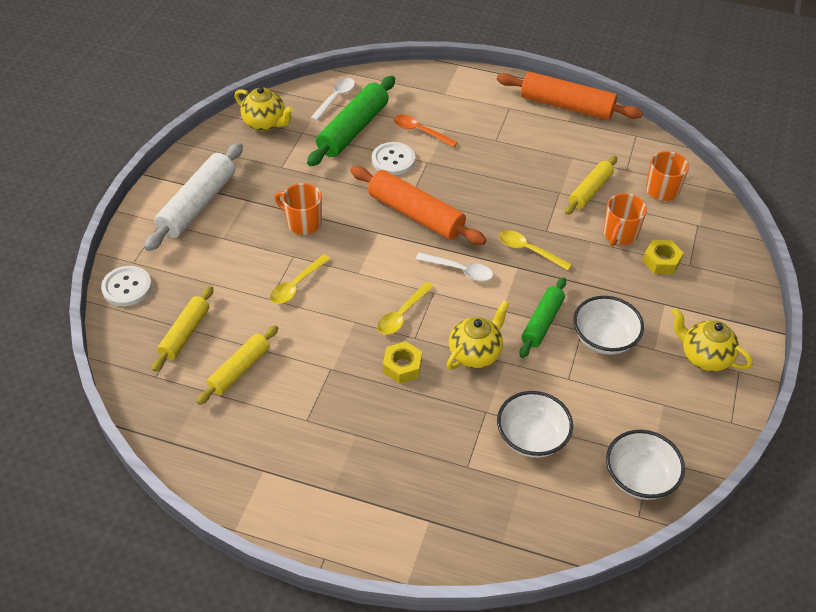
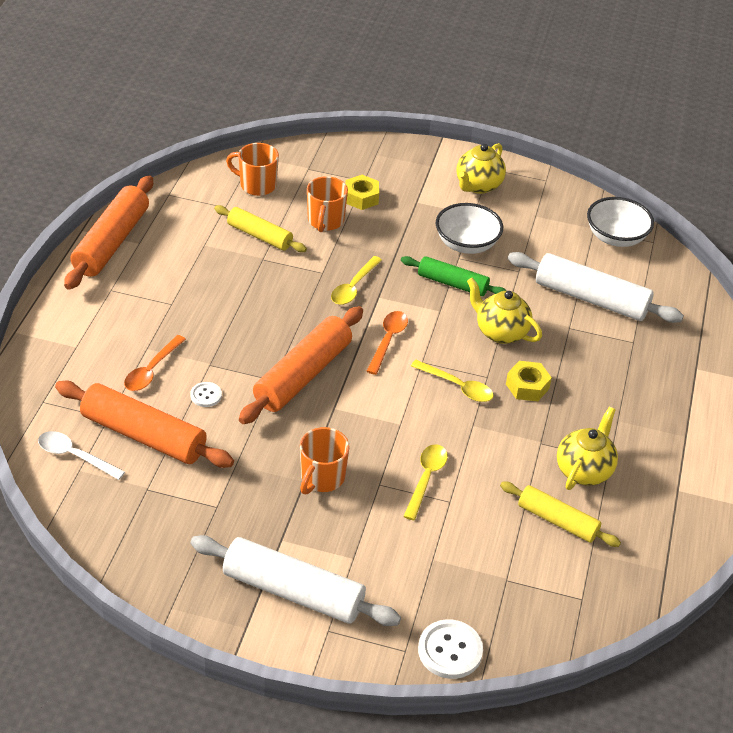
camera: 95 degrees left, 5 degrees down
(185, 333) = (515, 578): yellow rolling pin -> none
(265, 124) = (125, 530): yellow teapot -> yellow teapot (584, 470)
(296, 285) = (426, 478): yellow spoon -> yellow spoon turned 105 degrees counterclockwise
(353, 129) = (144, 435): green rolling pin -> orange rolling pin
(393, 160) = (206, 395): white button -> white button, size x0.56
(460, 270) = (388, 340): white spoon -> orange spoon
(531, 437) = (591, 298): white bowl -> white rolling pin
(619, 234) = (325, 221): orange mug -> orange mug turned 75 degrees clockwise

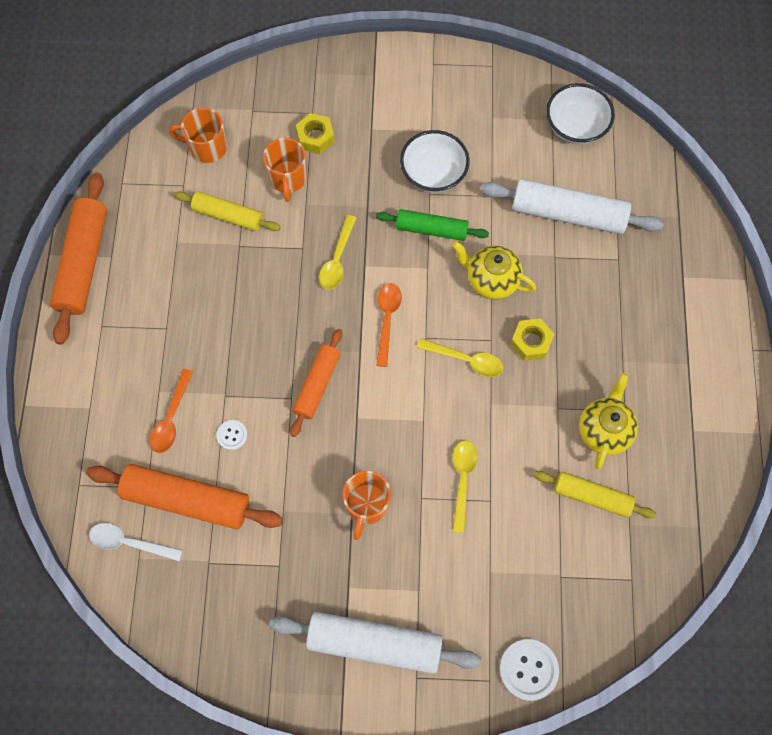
camera: 10 degrees left, 25 degrees up
(303, 375) = (317, 385): orange rolling pin -> orange rolling pin, size x0.62
(478, 186) = (427, 91): yellow teapot -> none

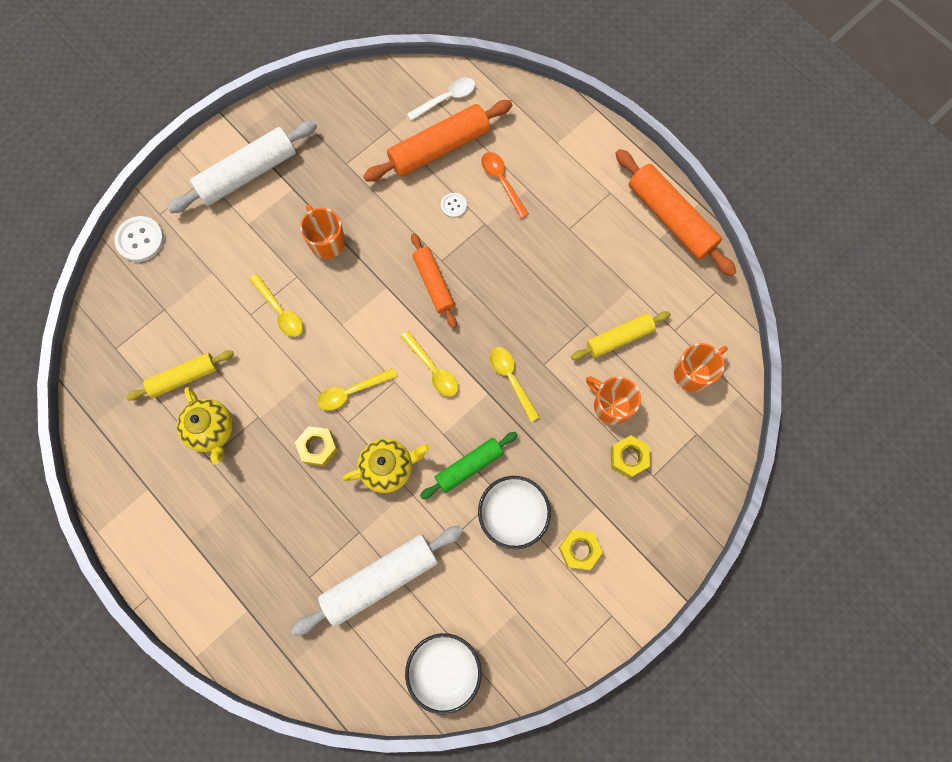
camera: 135 degrees right, 5 degrees up
(387, 319) = (433, 369): orange spoon -> yellow spoon
(412, 115) = (579, 550): none -> yellow nut

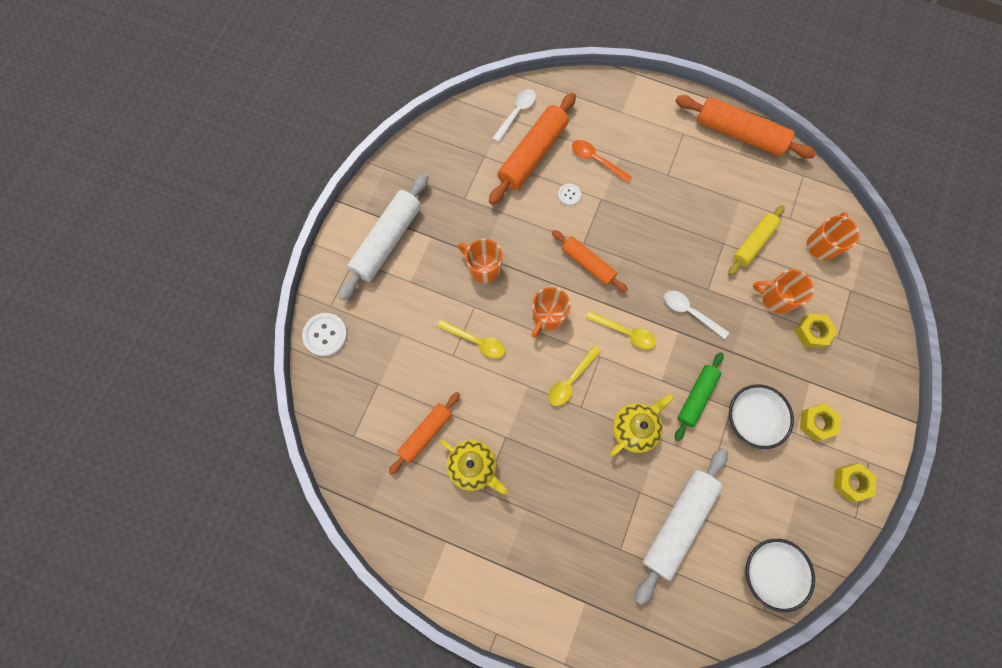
camera: 25 degrees left, 0 degrees up
(184, 377) = (426, 433): yellow rolling pin -> orange rolling pin
(318, 447) = (568, 439): yellow nut -> yellow nut (850, 482)
(364, 318) = (547, 316): none -> orange mug
(511, 379) = (689, 312): yellow spoon -> white spoon

